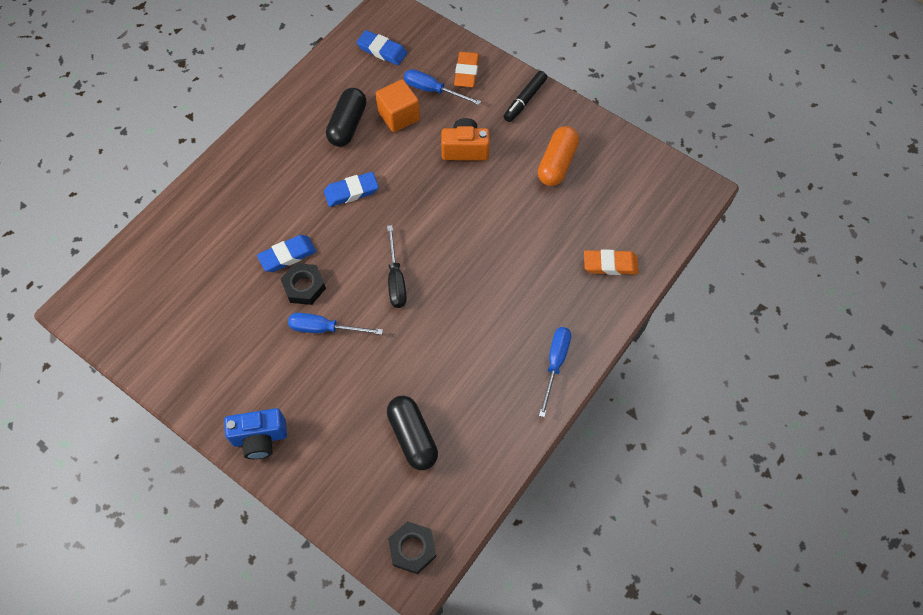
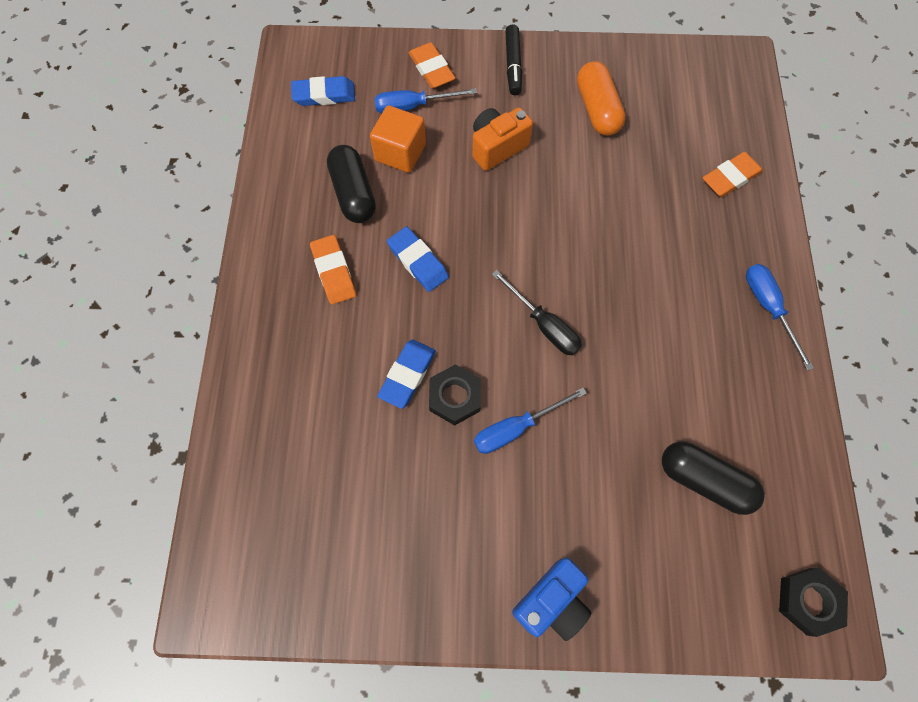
camera: 35 degrees left, 5 degrees up
(295, 166) = (334, 272): none -> orange eraser
(351, 191) = (418, 261): blue eraser -> blue eraser turned 75 degrees counterclockwise

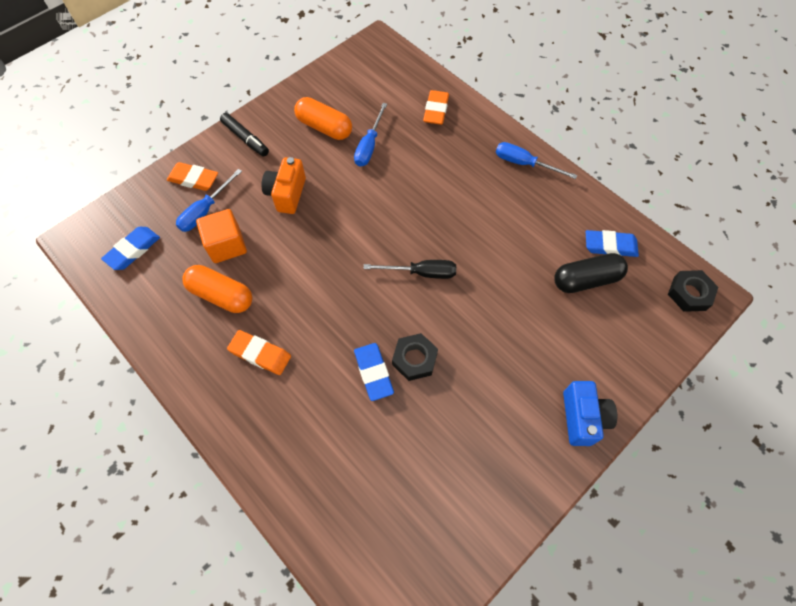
camera: 45 degrees left, 5 degrees down
(353, 193) = (221, 295): black capsule -> orange capsule
(418, 261) = (308, 301): blue eraser -> blue eraser (610, 246)
(516, 428) = (466, 343): blue screwdriver -> blue screwdriver (369, 146)

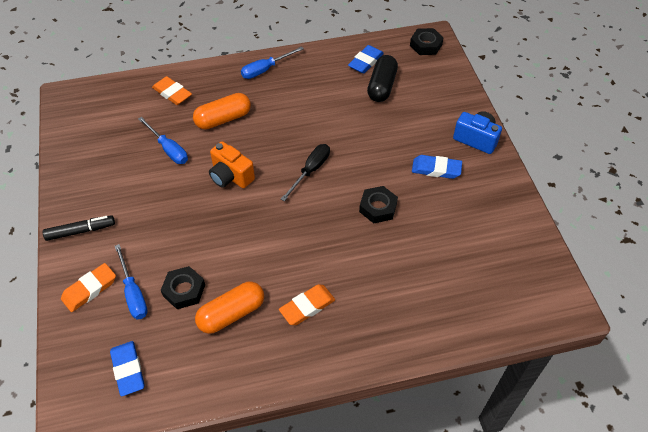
camera: 60 degrees left, 10 degrees down
(226, 245) = (184, 290): orange cube -> black nut
(287, 194) = (168, 225): orange camera -> orange camera (231, 176)
(324, 127) = (122, 170): orange capsule -> orange capsule (223, 119)
(373, 372) = (372, 237): blue eraser -> blue eraser (436, 169)

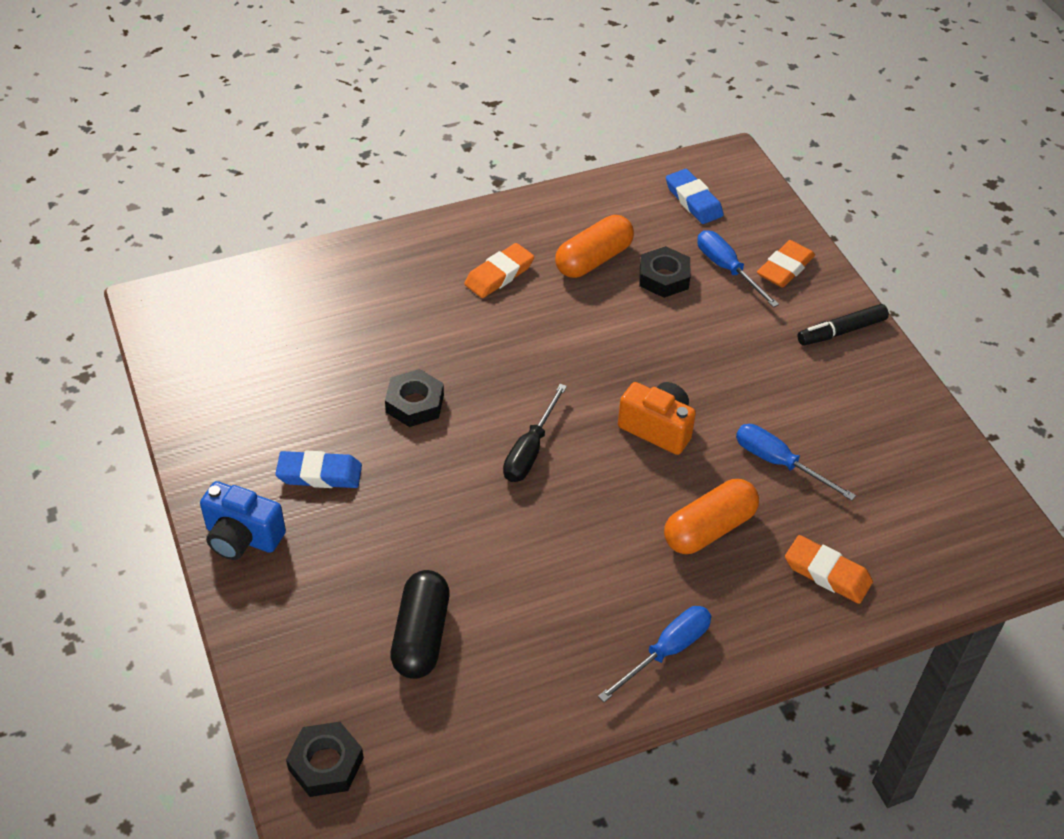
camera: 170 degrees right, 5 degrees down
(365, 62) = (459, 697): blue eraser -> none

